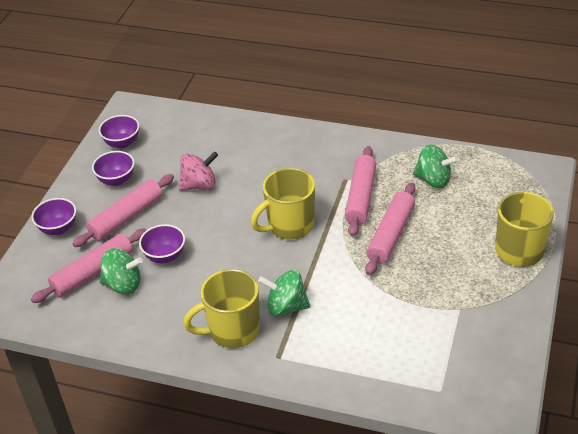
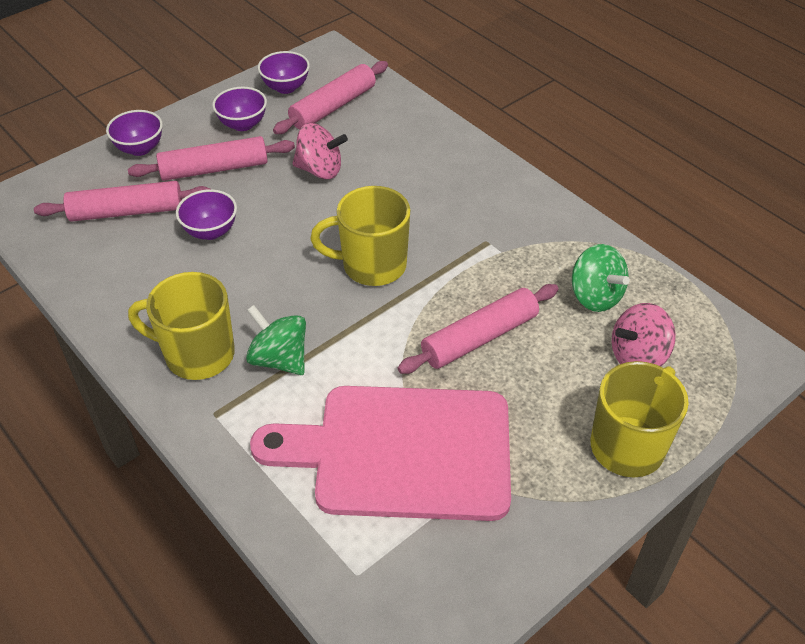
camera: 30 degrees right, 5 degrees up
(123, 284) = (141, 241): green spinning top -> none
(360, 197) = (486, 272): pink rolling pin -> pink rolling pin (333, 107)
(405, 317) = (402, 452): none -> pink cutting board
(484, 201) = (638, 356): none -> pink spinning top

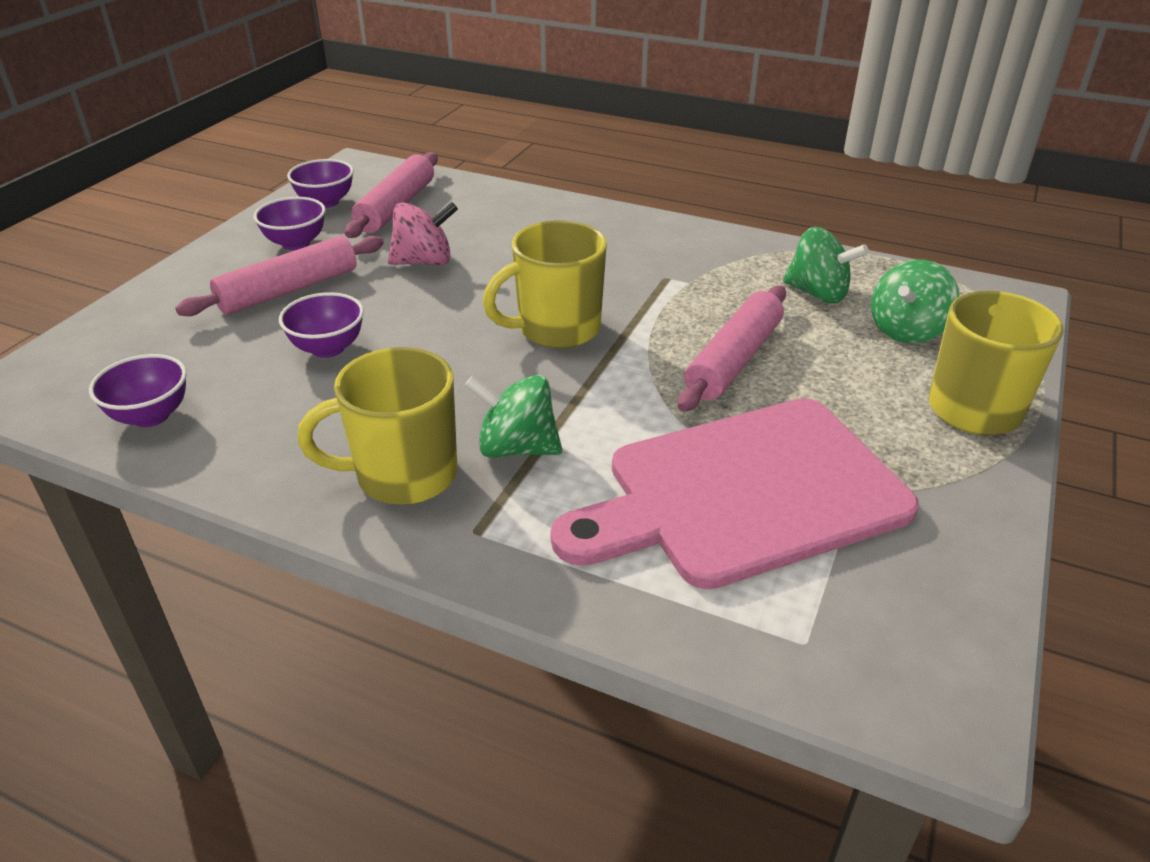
camera: 25 degrees left, 10 degrees down
(126, 211) = (195, 357): pink rolling pin -> none
(140, 148) = (172, 293): purple bowl -> purple bowl (151, 416)
(638, 356) = (907, 330): pink spinning top -> green spinning top

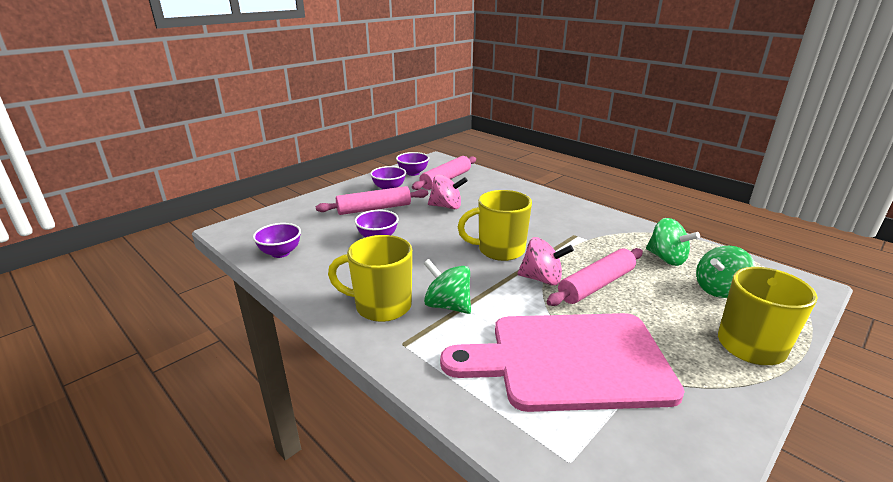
camera: 20 degrees right, 10 degrees down
(647, 367) = (542, 279): none -> pink spinning top

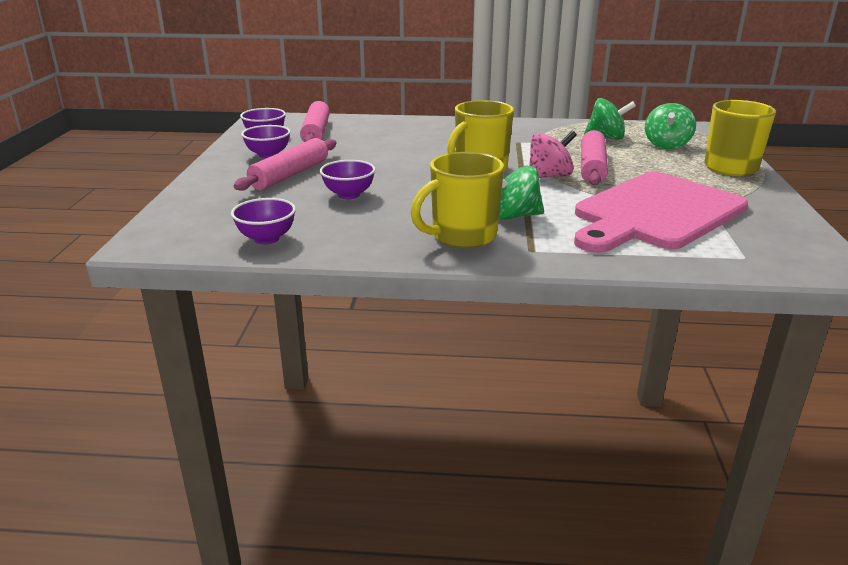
camera: 40 degrees left, 0 degrees up
(446, 206) = (364, 153): pink spinning top -> none

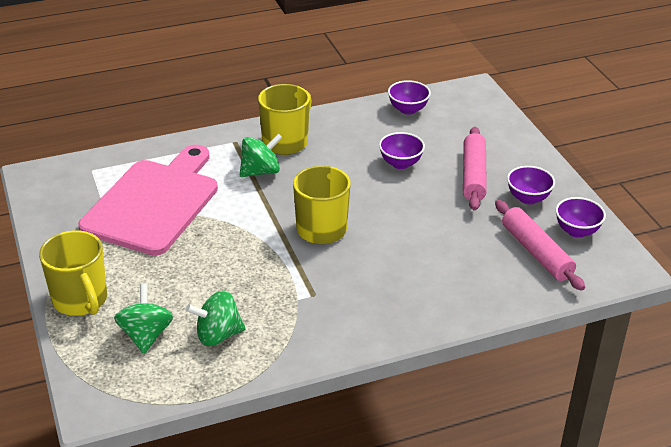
camera: 155 degrees right, 10 degrees up
(549, 176) = (254, 233): pink spinning top -> none
(592, 167) = (219, 261): pink rolling pin -> none

